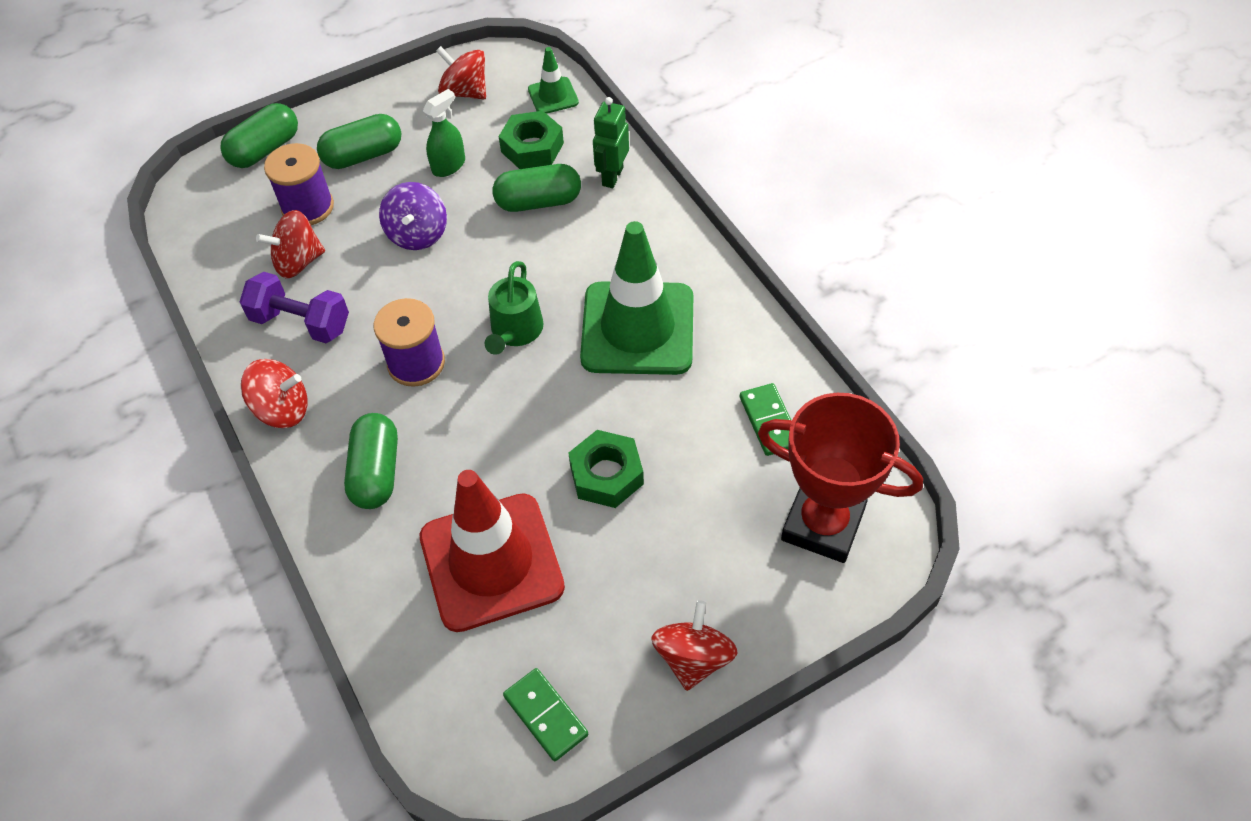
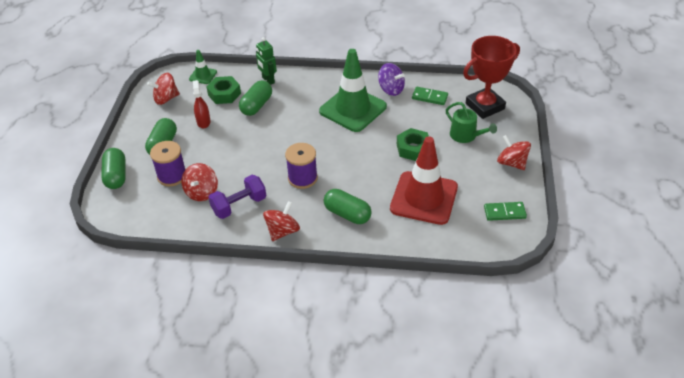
camera: 55 degrees left, 10 degrees down
(417, 234) = (231, 148): purple spinning top -> purple spinning top (391, 89)
(449, 165) = (203, 122): green spray bottle -> red spray bottle
(515, 331) = (317, 142): green watering can -> green watering can (465, 135)

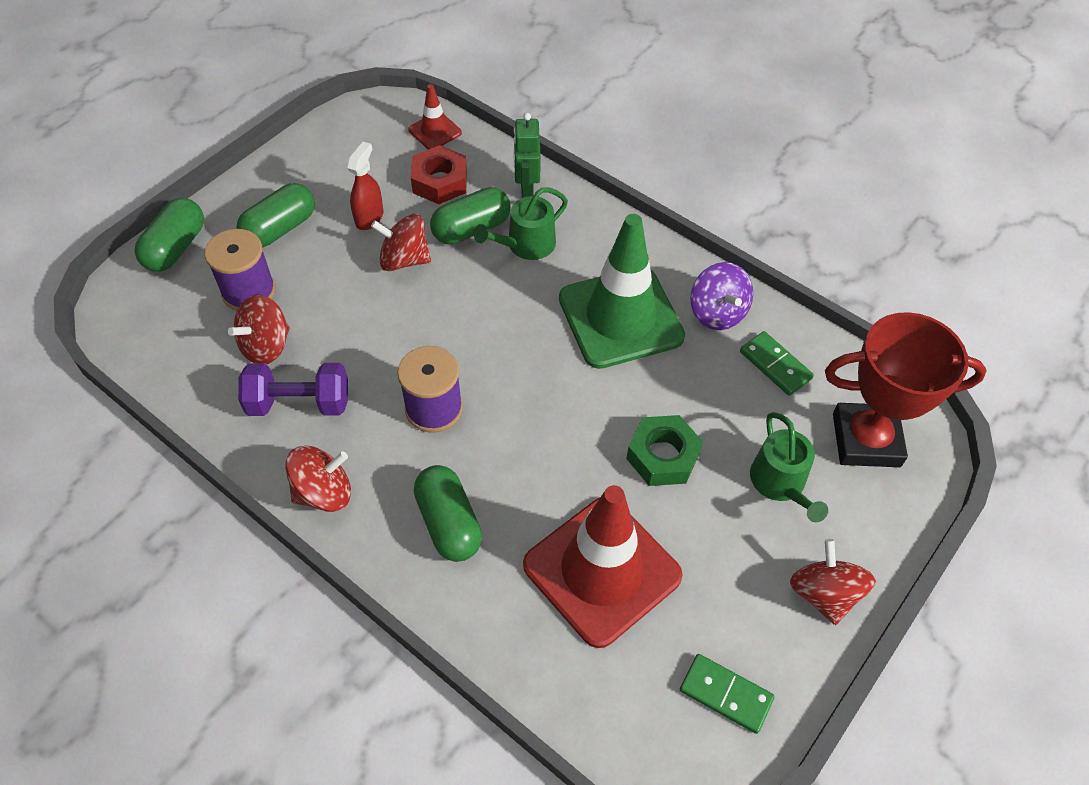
camera: 30 degrees right, 10 degrees up
(166, 99) = (349, 147): red spinning top -> red spinning top (404, 259)
(203, 75) = (435, 131): green traffic cone -> red traffic cone
(224, 94) = (440, 182): green nut -> red nut
(287, 101) = (526, 245): none -> green watering can

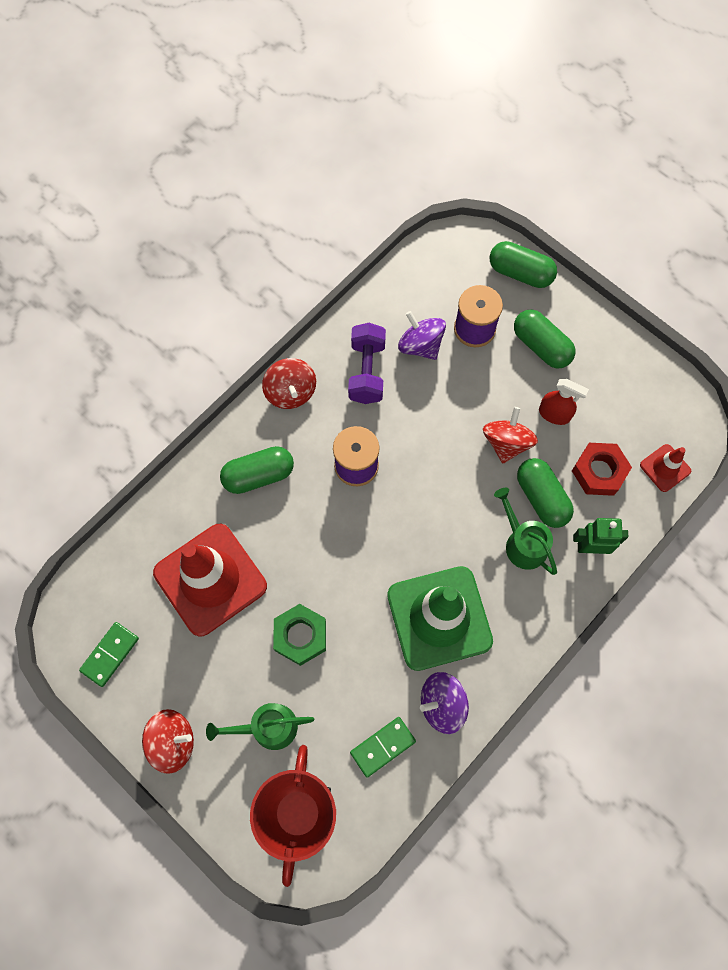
camera: 95 degrees right, 15 degrees up
(266, 346) = (420, 345): red spinning top -> purple spinning top

